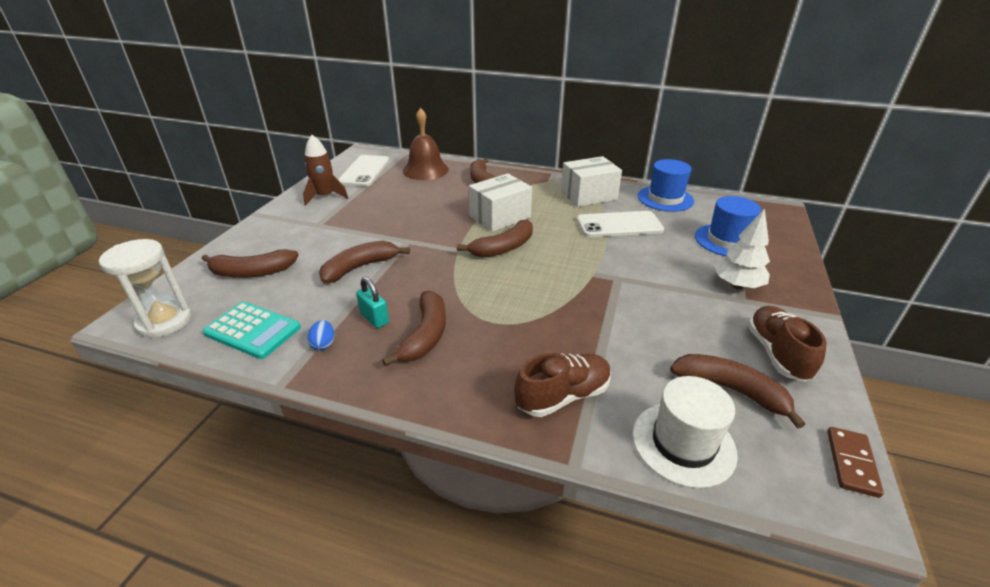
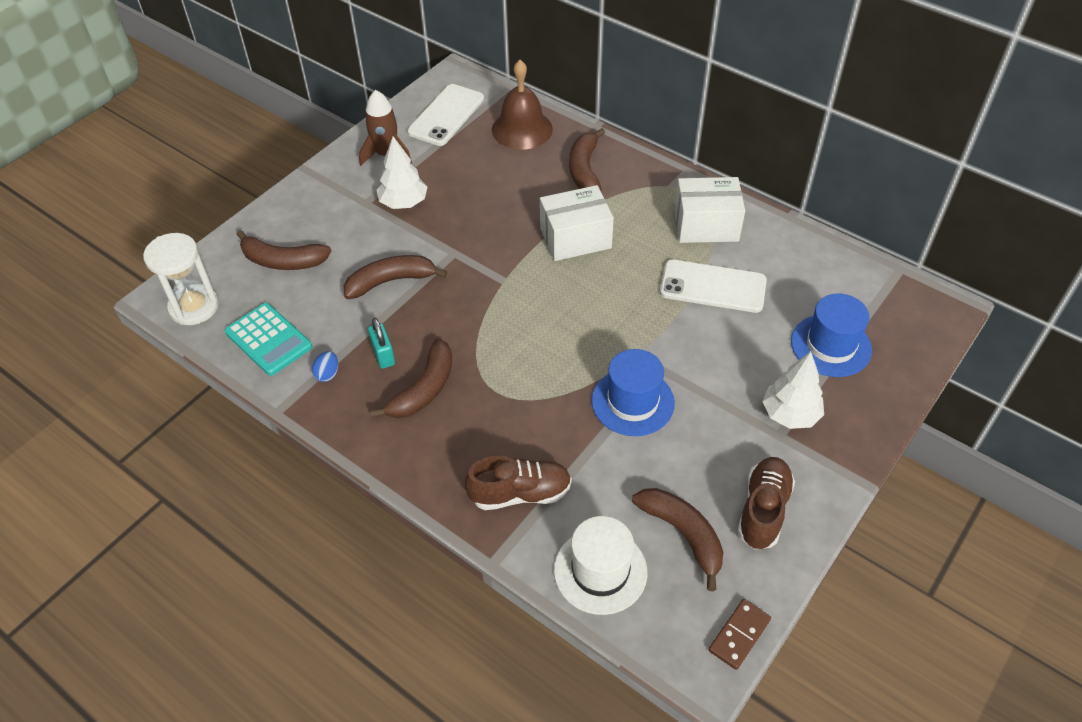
camera: 20 degrees right, 15 degrees up
(351, 220) = (403, 203): none -> white tree
(503, 248) = (555, 290): brown banana -> none
(665, 199) = (803, 254): blue hat -> blue hat (633, 402)

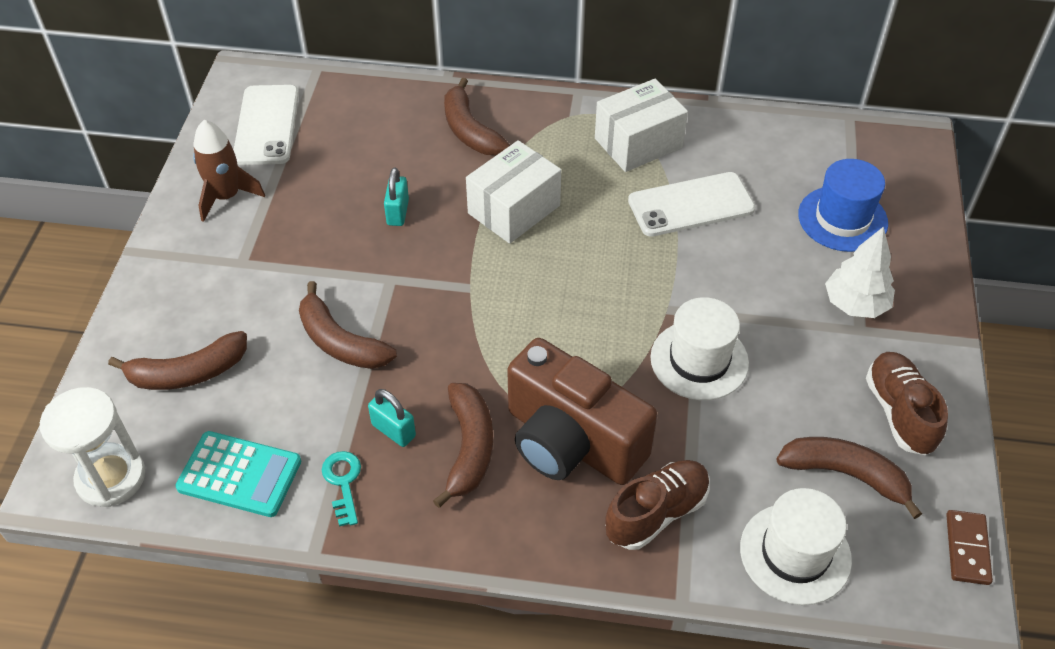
camera: 30 degrees left, 0 degrees up
(327, 374) = (343, 482): blue egg -> turquoise key
(391, 281) = (340, 342): brown banana -> brown banana turned 90 degrees counterclockwise
(403, 203) = (289, 245): white tree -> none
(492, 209) = (398, 212): none -> turquoise padlock
(496, 417) = (571, 442): none -> brown camera
(522, 129) = (367, 110): brown bell -> none
(633, 402) = (699, 360): blue hat -> white hat

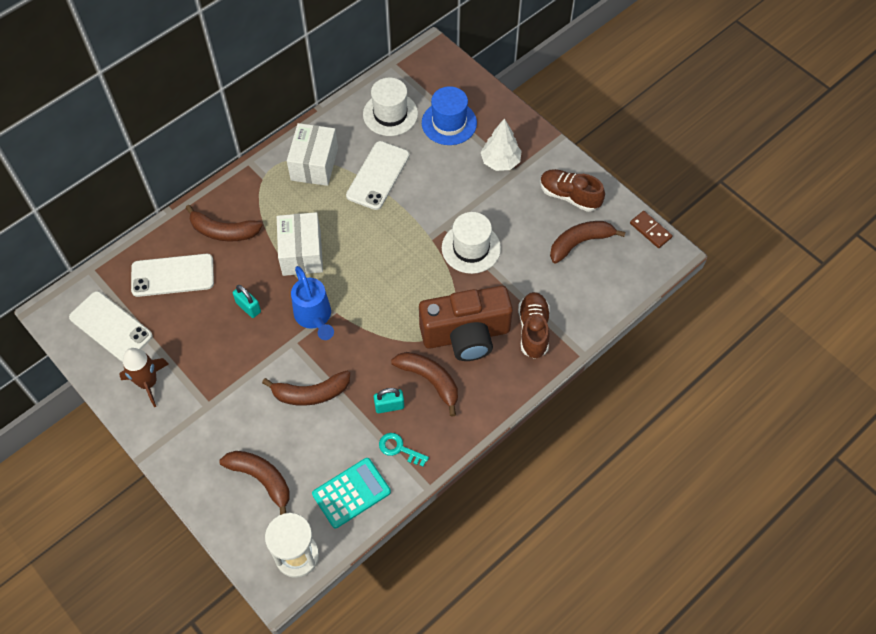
camera: 50 degrees left, 10 degrees up
(188, 373) = (261, 479): brown banana -> brown banana turned 75 degrees counterclockwise
(374, 129) = (172, 275): none -> white phone
(442, 277) = (314, 318): none -> blue watering can
(795, 553) = (598, 294): white hat -> white hat (390, 114)

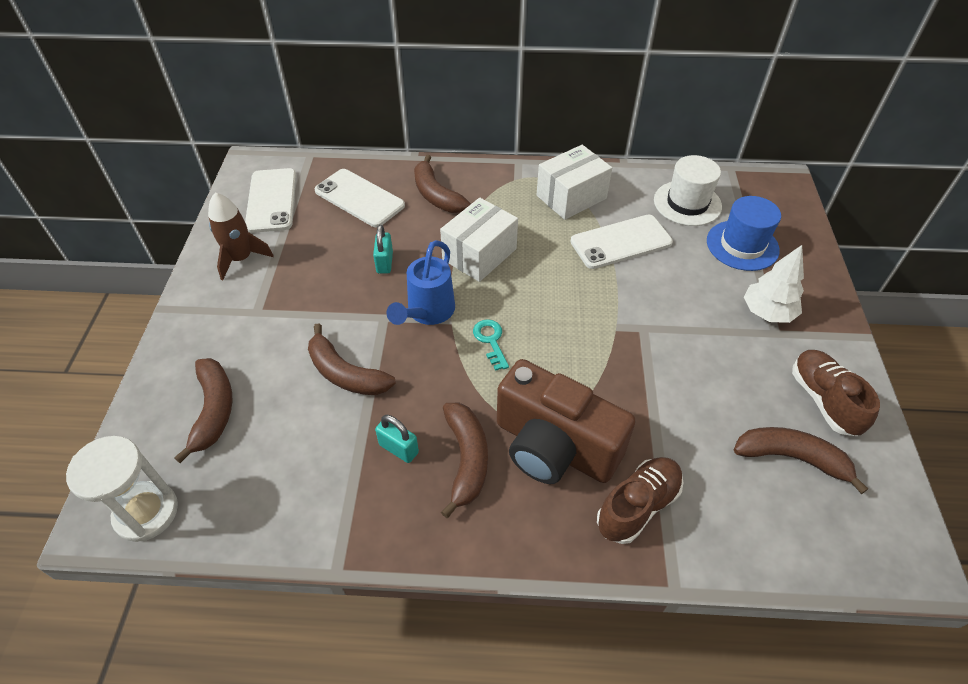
camera: 45 degrees right, 10 degrees down
(351, 493) = (264, 500): turquoise calculator -> none
(399, 448) = (358, 500): turquoise key -> turquoise key (490, 341)
(471, 248) = (650, 367): white hat -> none
(650, 230) = (909, 517): brown domino -> none

